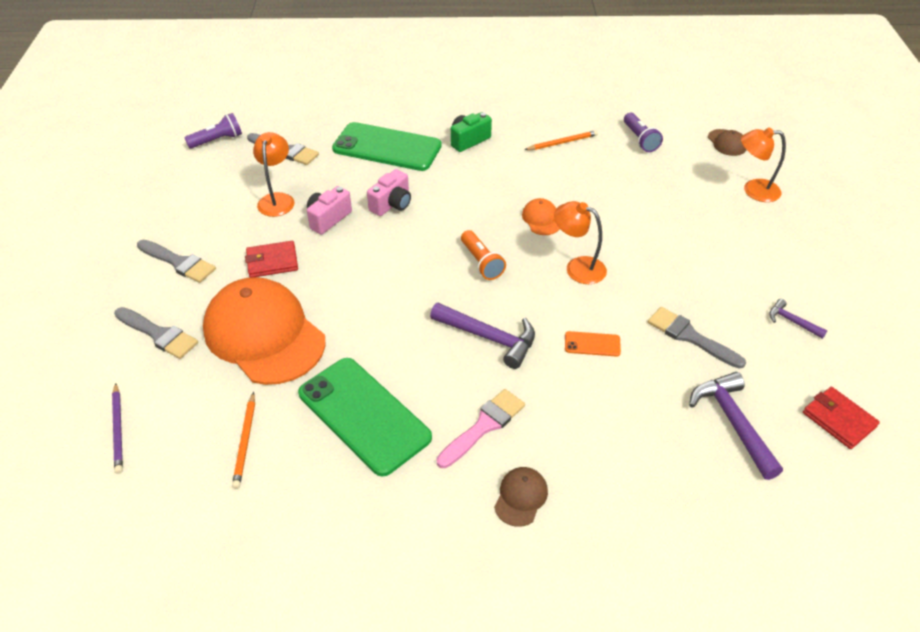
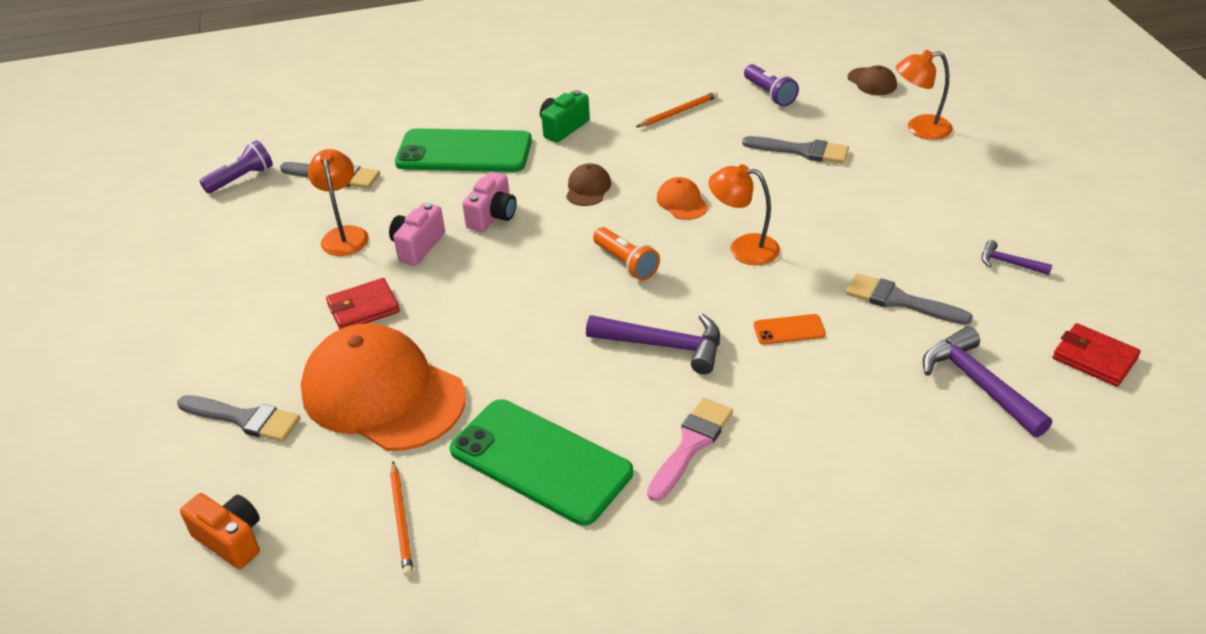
camera: 10 degrees left, 5 degrees down
(118, 430) = (231, 540): purple pencil -> orange camera
(179, 262) = (241, 330): grey brush -> grey brush (802, 151)
(521, 497) = (761, 514): brown cap -> brown cap (588, 188)

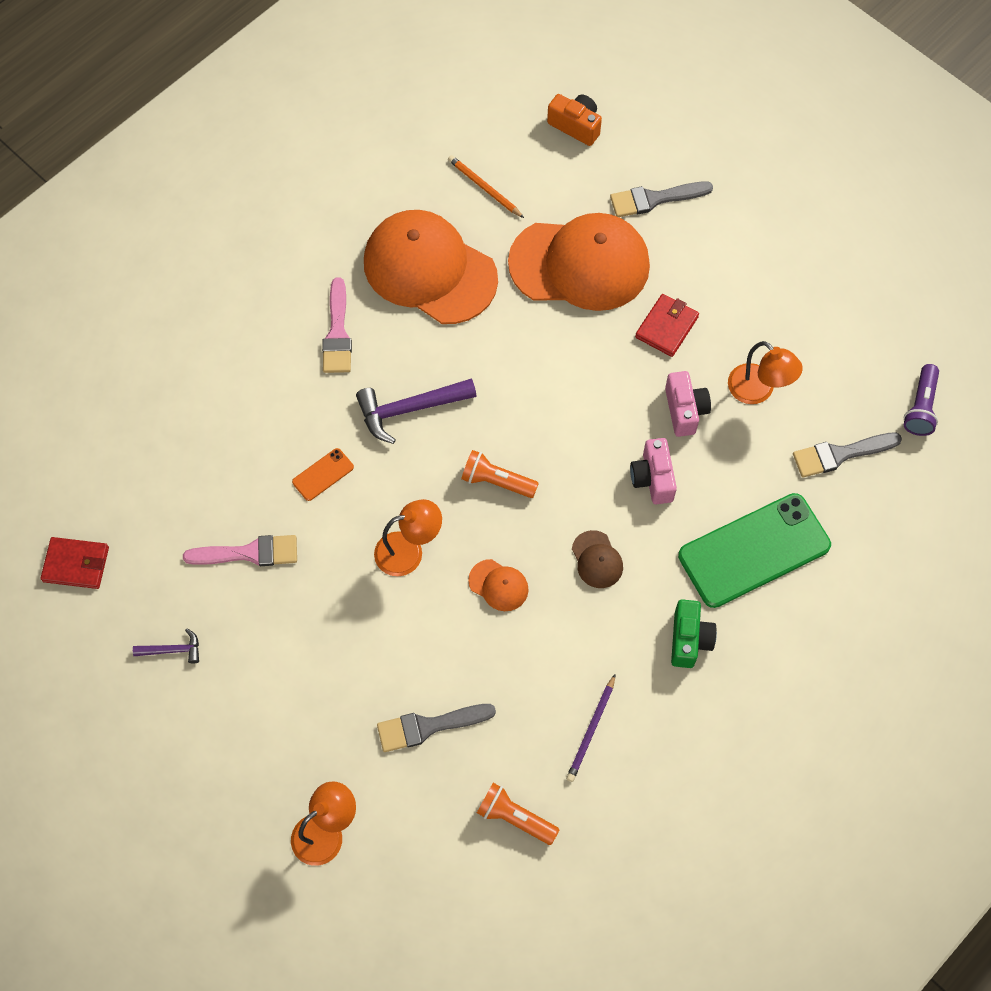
camera: 145 degrees right, 25 degrees up
(231, 540) = (575, 126): orange camera -> orange camera turned 150 degrees counterclockwise
(540, 461) = (429, 270): green phone -> orange cap
(678, 112) = (591, 730): orange pencil -> purple pencil
(769, 94) = (515, 818): purple flashlight -> orange flashlight
(872, 82) = (415, 906): brown cap -> none
(899, 301) = (249, 553): grey brush -> pink brush
(978, 384) = (157, 491): purple hammer -> none

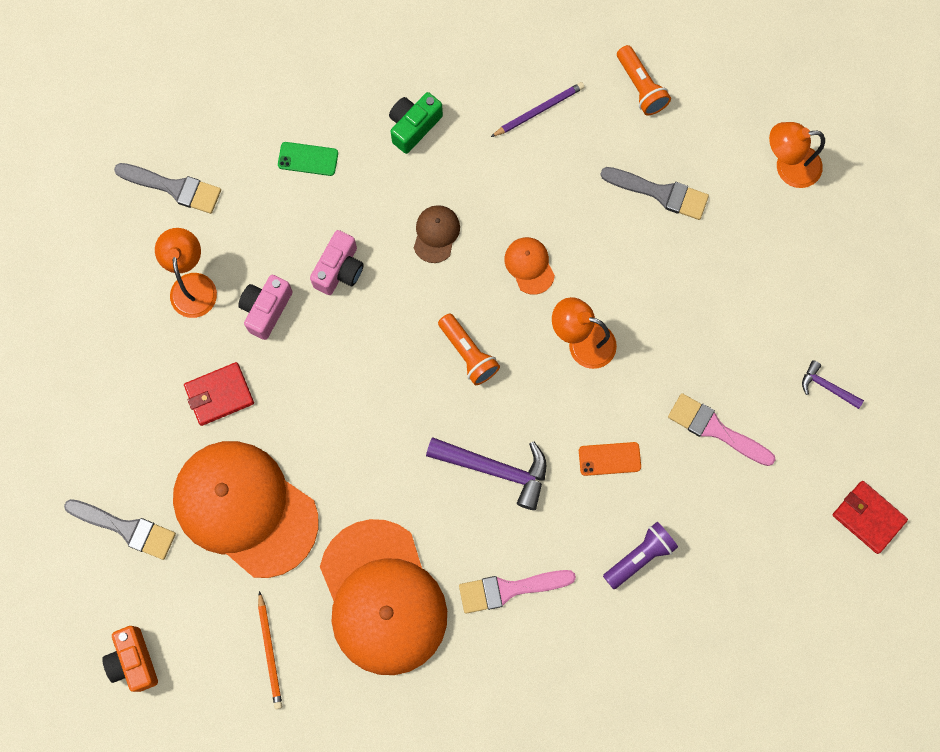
camera: 145 degrees left, 10 degrees up
(337, 333) = (509, 589): pink brush -> pink brush turned 135 degrees counterclockwise
(754, 550) = (308, 159): green phone -> green phone, size x0.42
(920, 407) = (75, 182): purple flashlight -> purple flashlight (639, 557)

